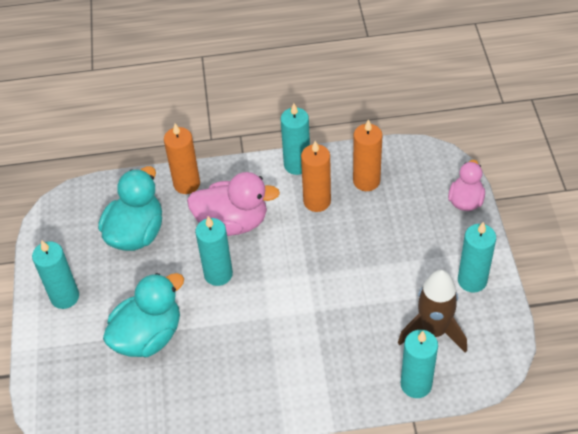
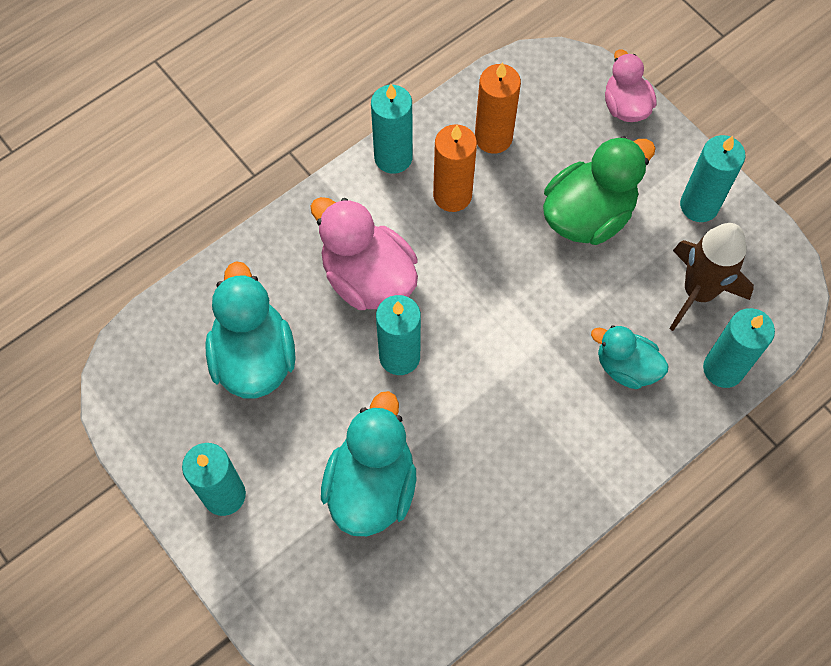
camera: 35 degrees left, 15 degrees up
(187, 184) = (270, 255): orange candle -> none
(232, 222) = (368, 278): pink duck -> pink duck turned 105 degrees counterclockwise
(352, 350) = (626, 367): none -> turquoise duck
(394, 251) = (588, 215): none -> green duck

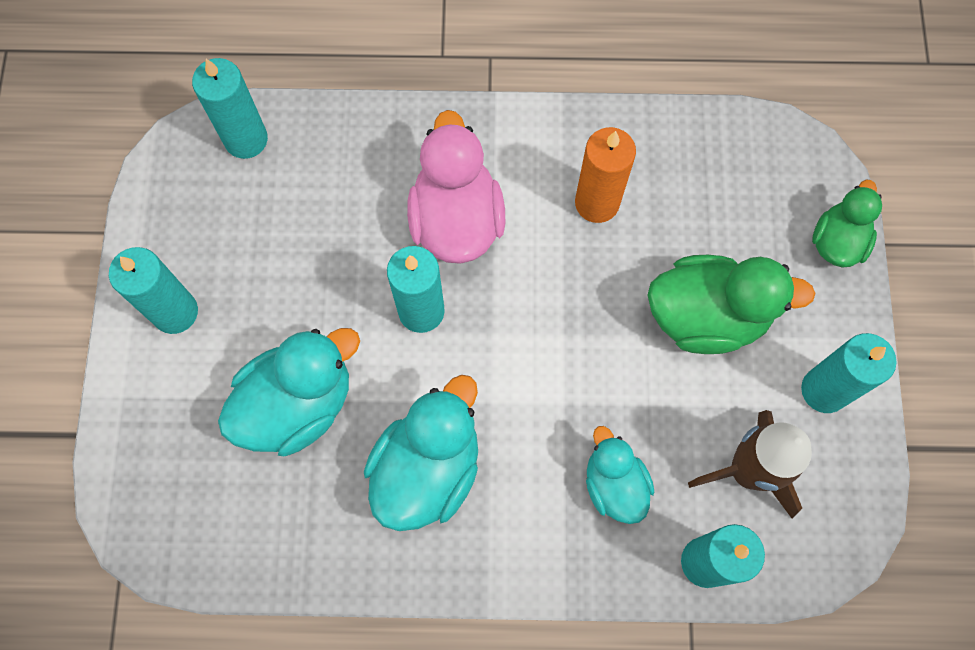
camera: 40 degrees right, 5 degrees up
(254, 357) = (301, 214): turquoise duck -> turquoise duck (427, 469)
(393, 157) = (574, 129): turquoise candle -> turquoise candle (246, 139)
(493, 138) = (682, 178): orange candle -> none
(625, 106) = (837, 241): pink duck -> green duck

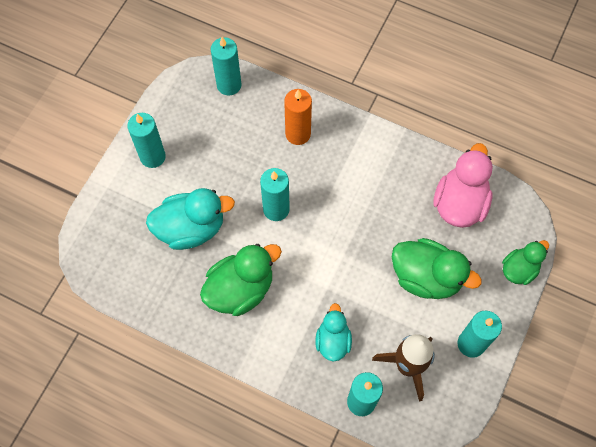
camera: 25 degrees right, 5 degrees down
(427, 469) = (240, 289): turquoise duck -> green duck
(456, 220) = (317, 171): pink duck -> pink duck (459, 203)
(597, 203) = (396, 193): orange candle -> orange candle (298, 134)

